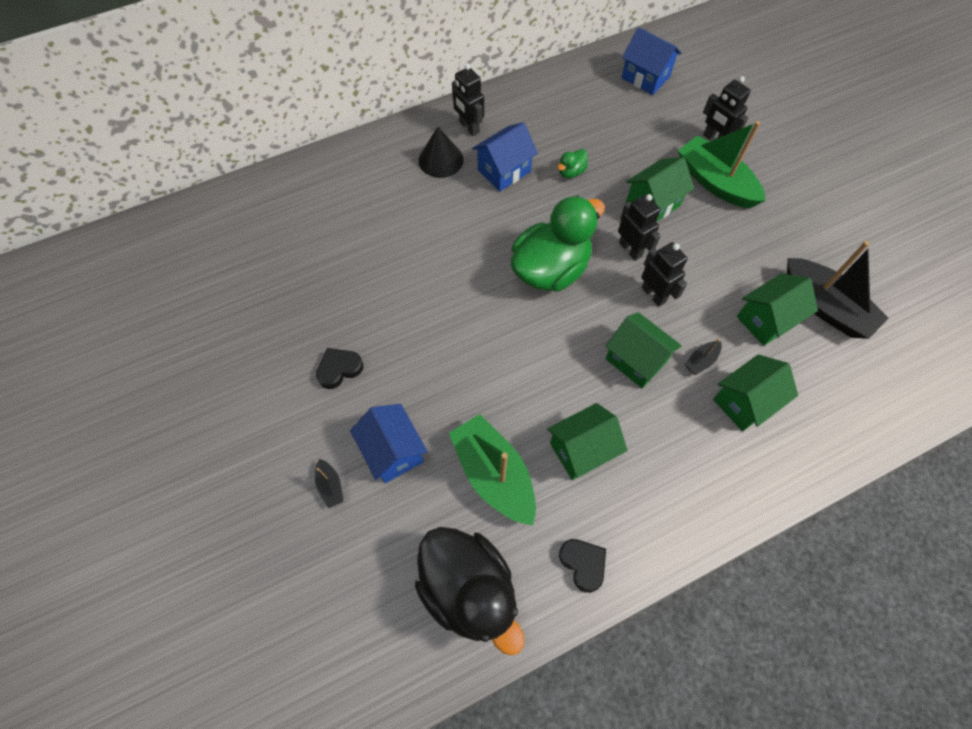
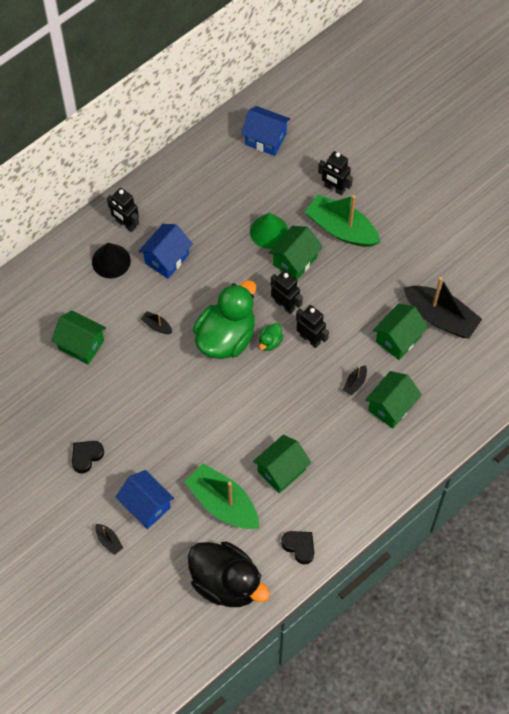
camera: 15 degrees left, 0 degrees up
(472, 238) = (157, 326): none -> black boat
(571, 172) = (222, 247): green duck -> green duck (270, 342)
(629, 167) = (269, 231): none -> green cone
(636, 360) = (306, 394): green house -> green house (81, 345)

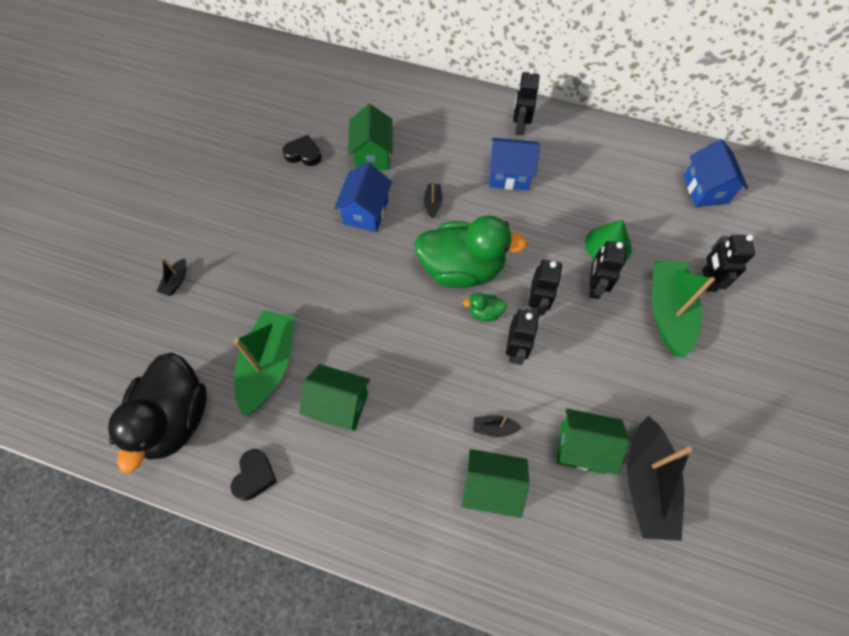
camera: 60 degrees right, 0 degrees up
(86, 456) = (258, 216): black heart -> black heart (303, 154)
(111, 261) = (474, 134): black cone -> none
(146, 506) = (230, 294): blue house -> blue house (366, 212)
(294, 261) = (594, 287): green house -> black robot

